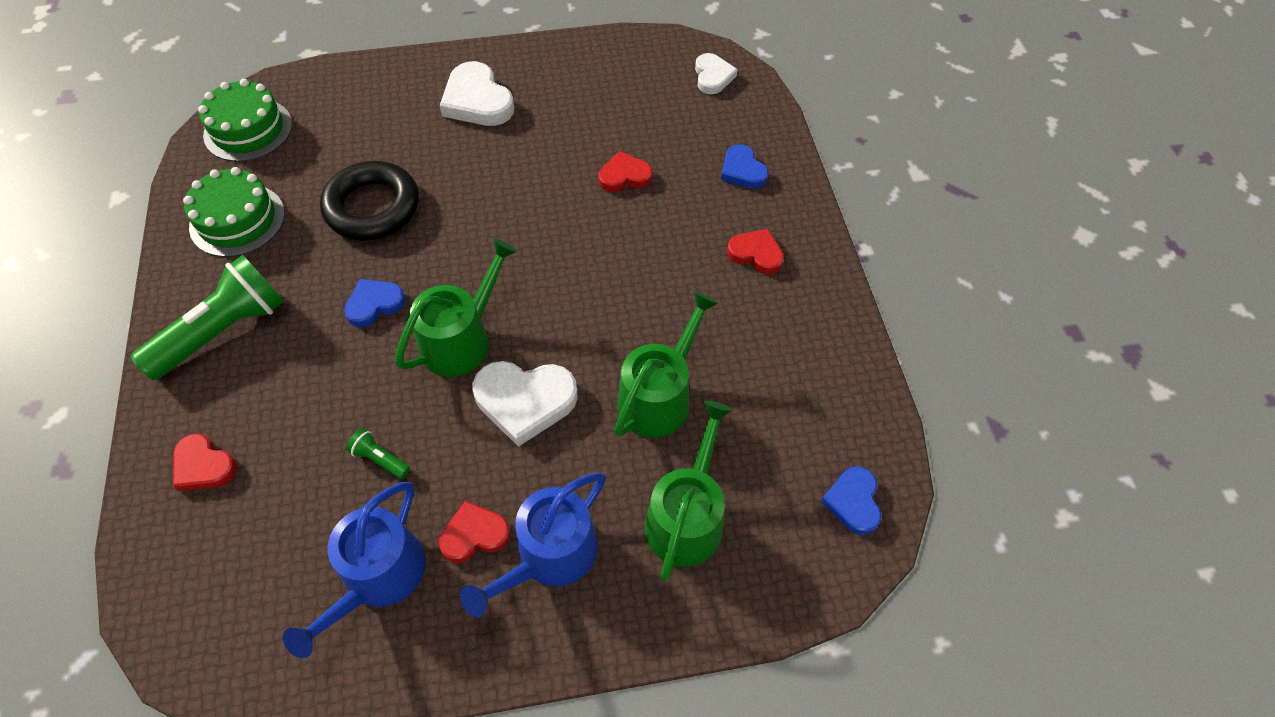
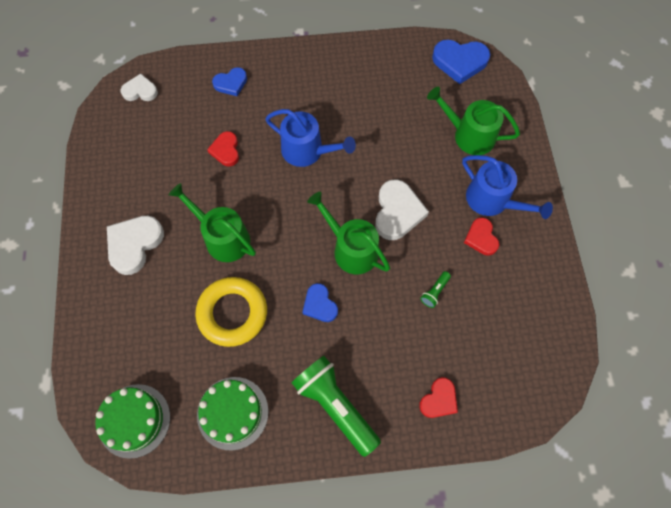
camera: 85 degrees left, 10 degrees up
(372, 207) = (232, 313): black ring -> yellow ring
(378, 577) = (507, 287): blue watering can -> blue watering can (307, 151)
(477, 101) = (134, 244): white heart -> white heart turned 150 degrees clockwise
(659, 396) = (396, 142): green watering can -> green watering can (223, 237)
(756, 254) = (299, 84): red heart -> none
(853, 502) = (460, 62): blue heart -> blue heart, size x1.62

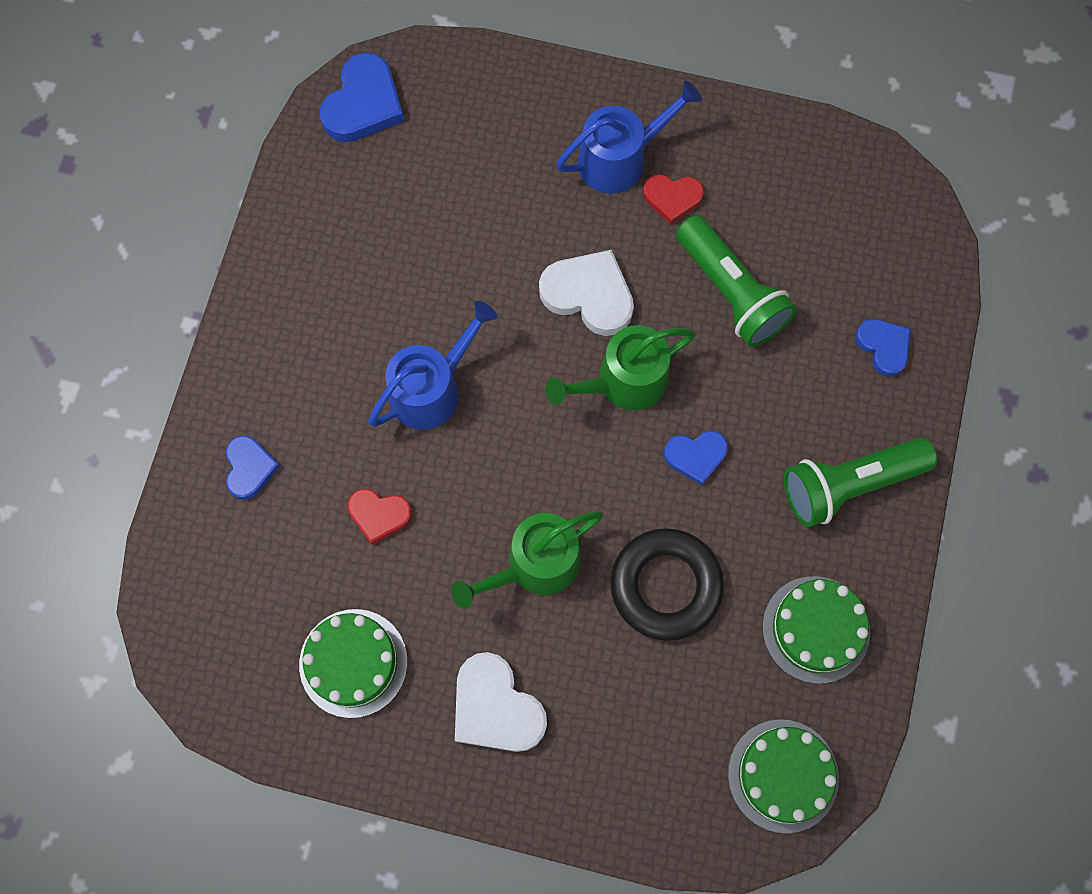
camera: 70 degrees left, 5 degrees up
(140, 91) = (198, 626): white heart -> none
(140, 166) = (353, 663): none -> green cake
(232, 313) = (666, 586): yellow ring -> black ring
(435, 292) = (731, 292): green flashlight -> green flashlight, size x2.40
(439, 400) = (883, 347): red heart -> blue heart
(469, 135) = (500, 145): green watering can -> none

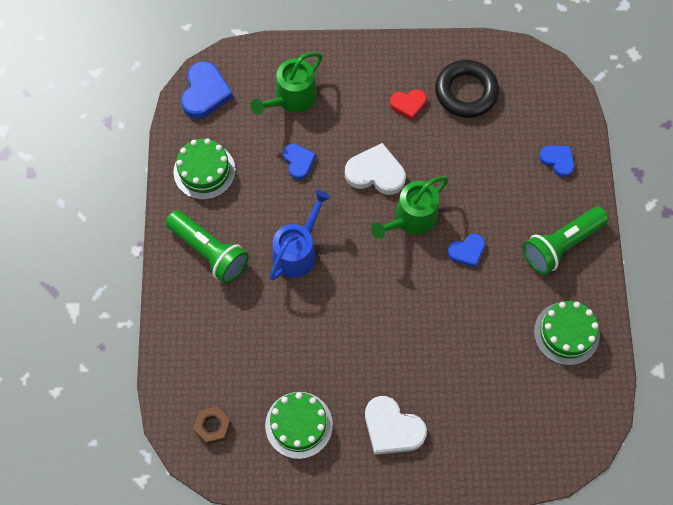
camera: 15 degrees left, 5 degrees down
(222, 630) = (212, 426): none -> brown nut
(249, 468) = (200, 326): blue heart -> blue heart (298, 162)
(379, 515) = (288, 334): red heart -> none
(535, 564) = (391, 339): green watering can -> green watering can (292, 98)
(619, 159) = (370, 88): blue watering can -> none
(666, 586) = (471, 331): black ring -> black ring (466, 92)
(731, 292) = (459, 151): green flashlight -> green flashlight (209, 251)
(783, 775) = (572, 422): green cake -> green cake (204, 171)

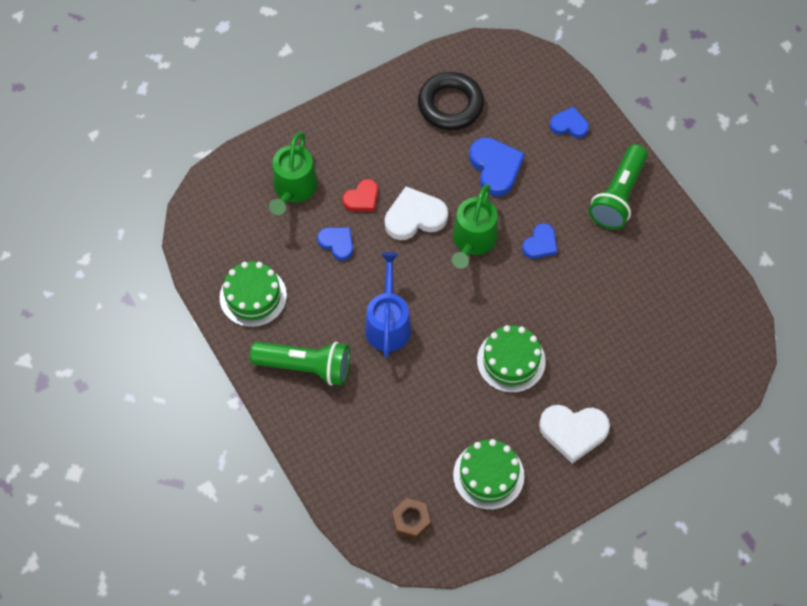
camera: 30 degrees left, 5 degrees down
(205, 93) = (207, 225): blue heart -> blue heart (495, 168)
(408, 104) = (405, 141): red heart -> red heart (362, 198)
(566, 333) = (670, 269): green cake -> green cake (511, 361)

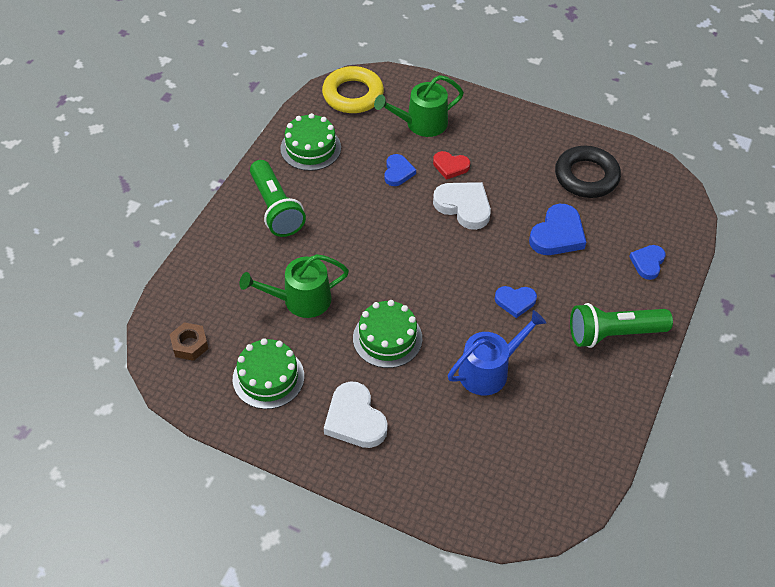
camera: 55 degrees right, 10 degrees down
(212, 222) = (353, 95): none -> yellow ring
(388, 323) = (354, 239): blue watering can -> blue watering can (489, 370)
(473, 240) = (477, 254): green watering can -> green watering can (301, 300)
(569, 125) = (647, 263): blue heart -> blue heart turned 135 degrees counterclockwise

